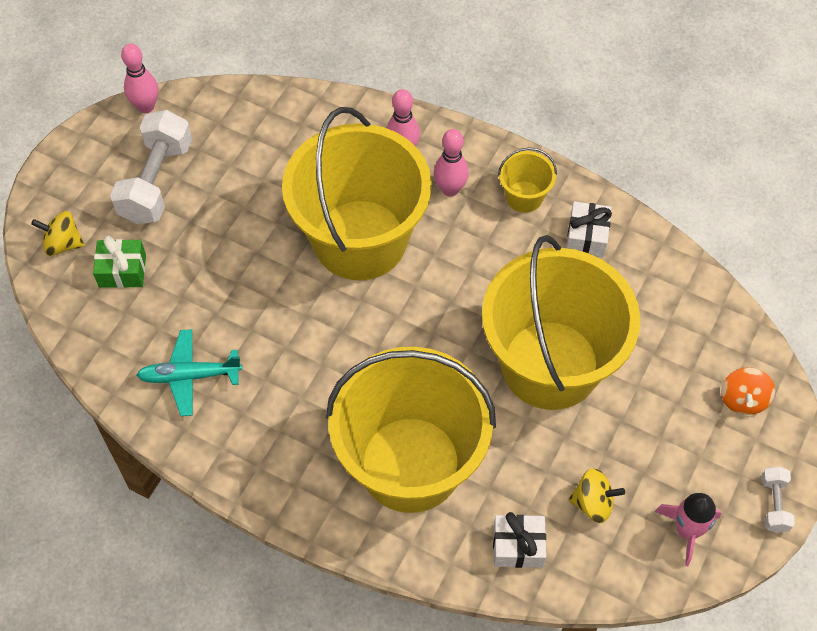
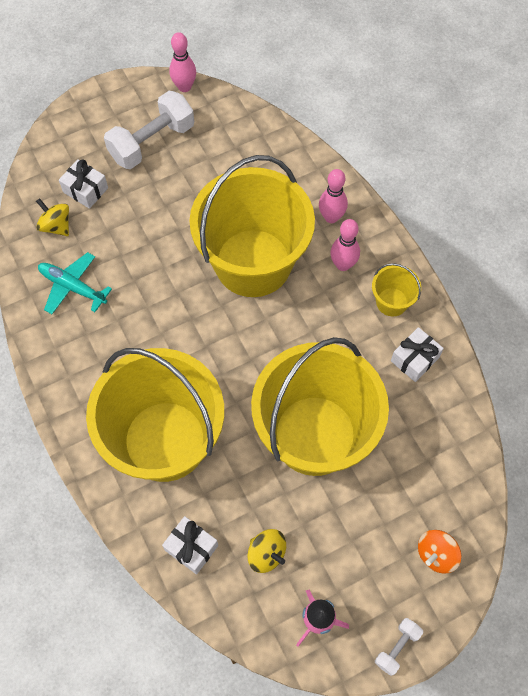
camera: 35 degrees right, 5 degrees up
(63, 244) = (63, 150): yellow spinning top -> yellow spinning top (56, 226)
(122, 271) = (85, 190): green gift -> white gift

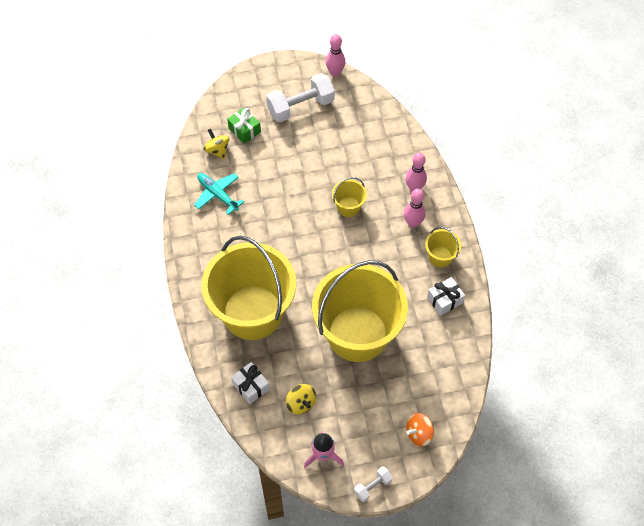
camera: 15 degrees right, 5 degrees down
(85, 190) = (244, 130): white gift -> green gift
(253, 263) = (348, 207): yellow bucket -> yellow bucket, size x0.41

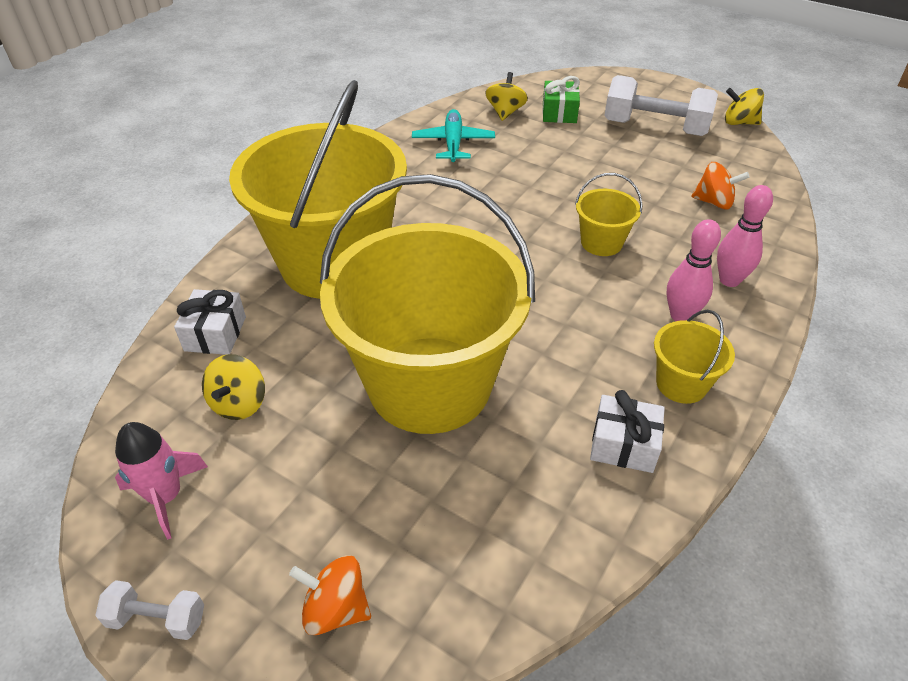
camera: 45 degrees right, 15 degrees down
(335, 72) = (739, 122): pink bowling pin -> yellow spinning top
(371, 143) = (714, 202): none -> orange spinning top

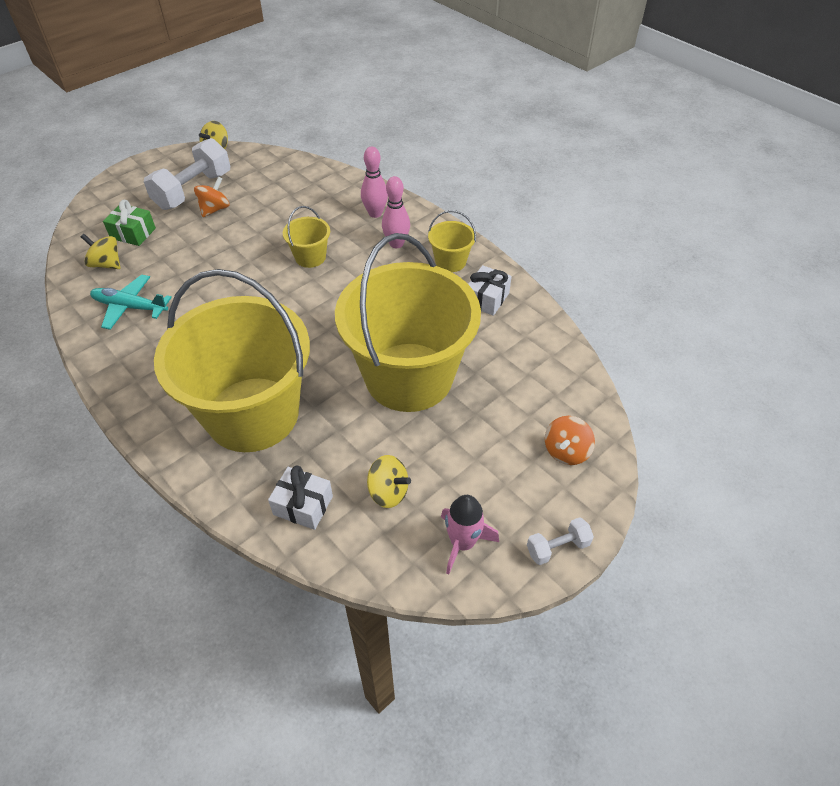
camera: 75 degrees left, 5 degrees up
(157, 619) = (557, 547): white dumbbell -> white dumbbell turned 45 degrees clockwise
(714, 202) = (298, 193): orange spinning top -> orange spinning top (215, 209)

